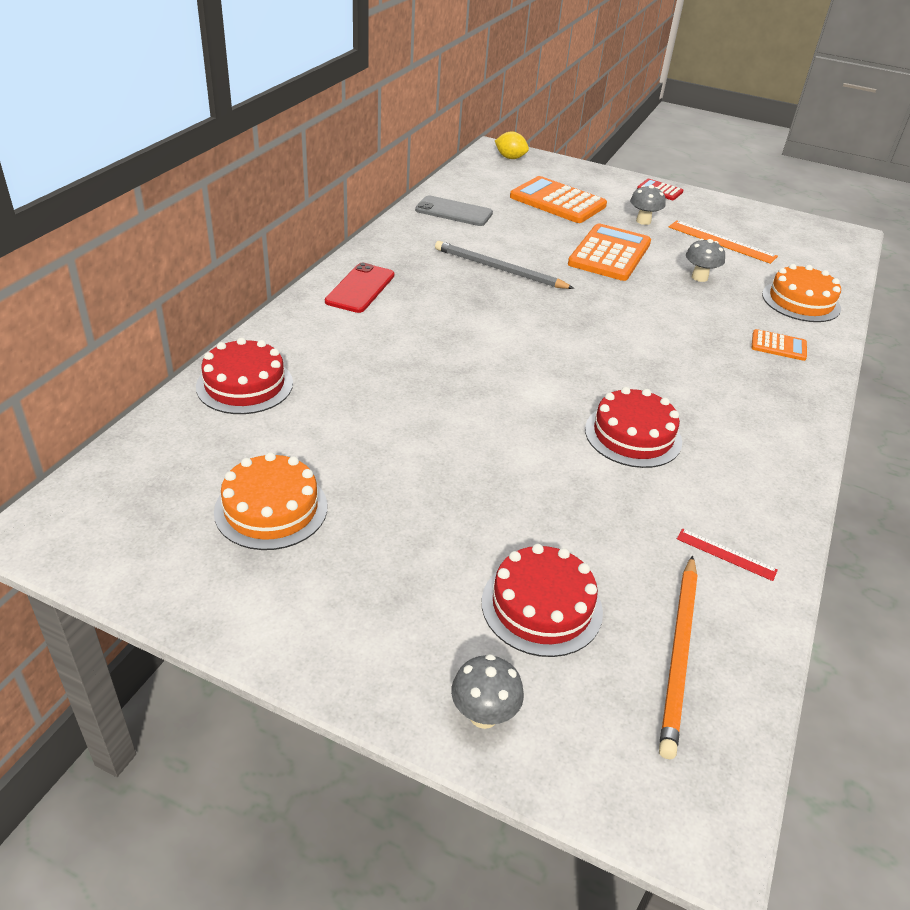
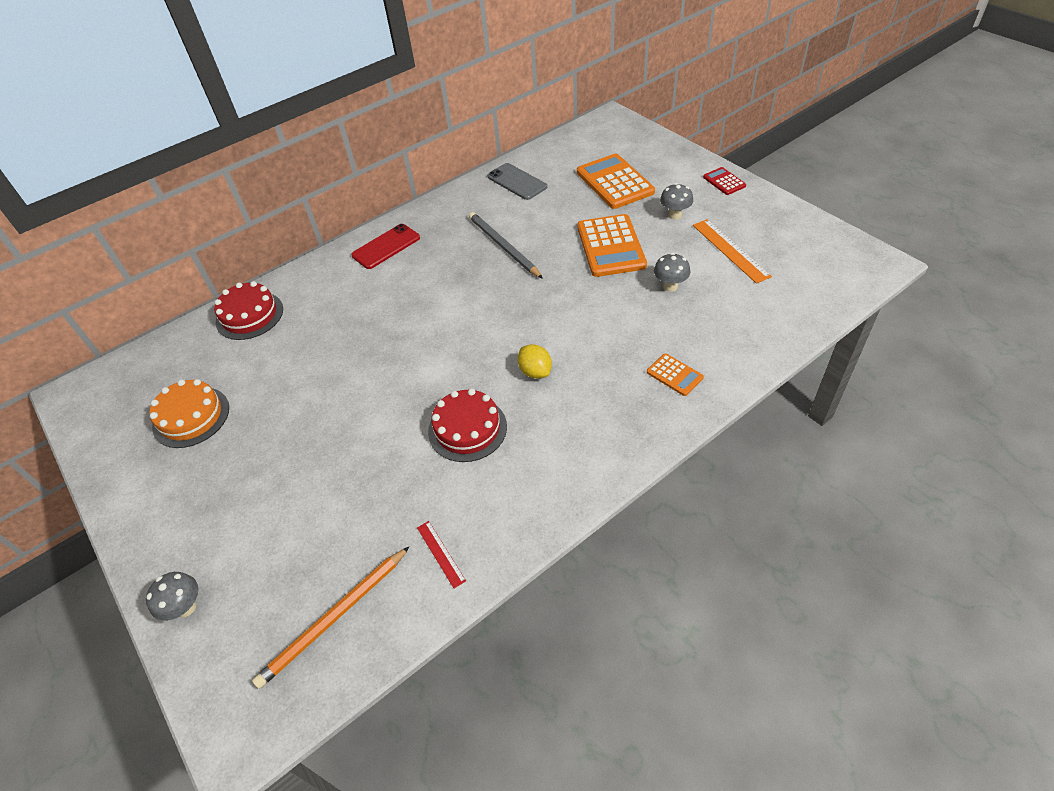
camera: 35 degrees right, 10 degrees up
(510, 158) = (615, 128): yellow lemon -> yellow lemon (535, 372)
(541, 606) = (282, 546): red cake -> none
(610, 254) = (610, 246): orange calculator -> orange calculator turned 120 degrees clockwise
(801, 301) = (745, 332): orange cake -> none

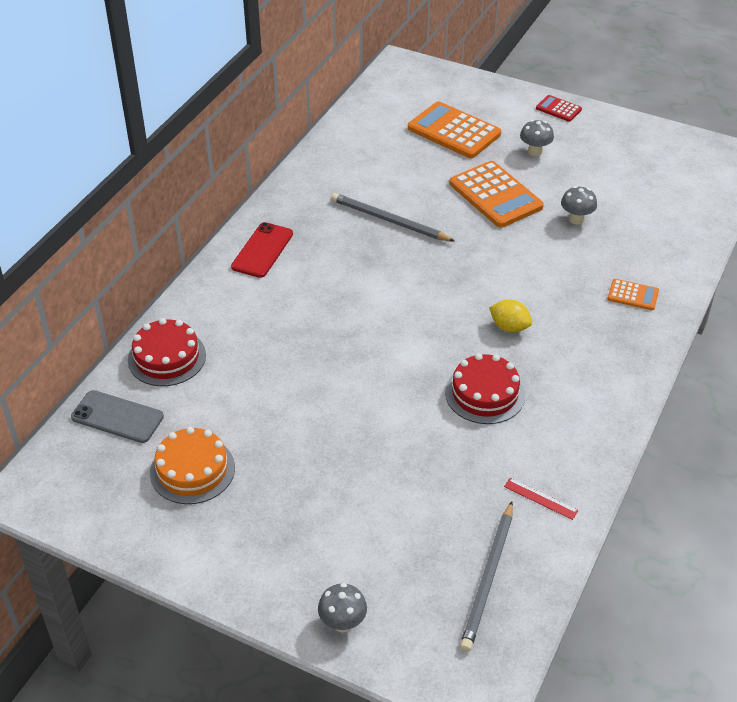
camera: 30 degrees left, 5 degrees down
(334, 618) = (488, 578): orange pencil -> grey pencil
(517, 182) = (352, 152): grey phone -> grey phone (117, 417)
(730, 250) = (607, 173): orange ruler -> none

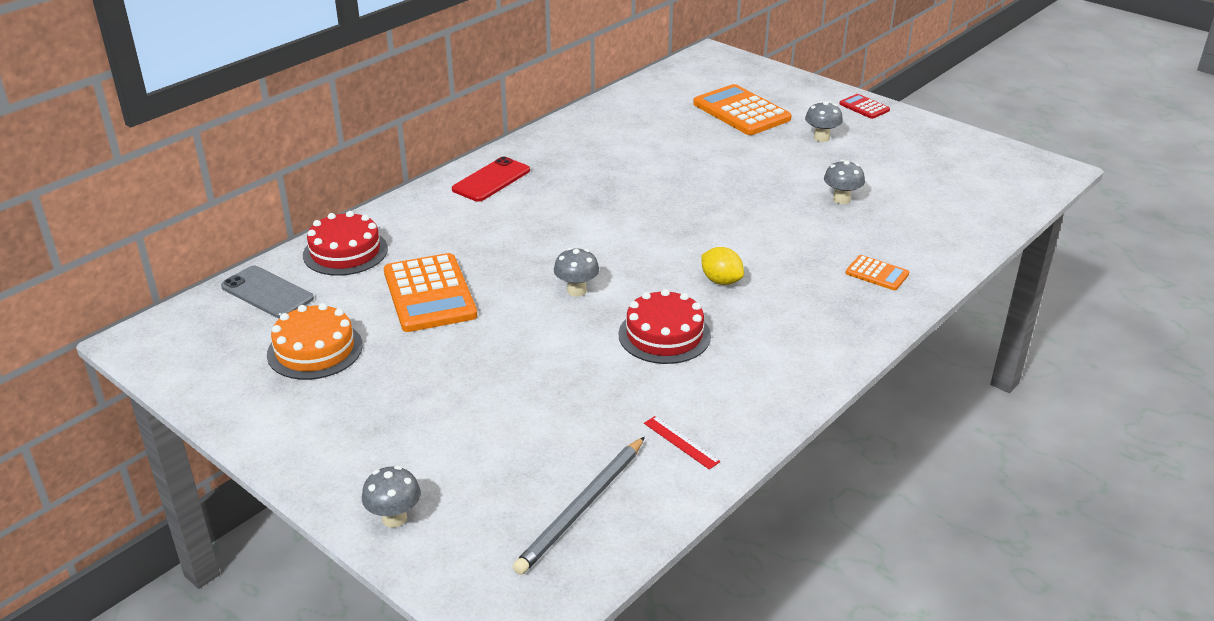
camera: 15 degrees right, 10 degrees down
(389, 220) = (635, 173): grey pencil -> none
(392, 361) = (576, 291): none -> grey mushroom
(495, 195) = (760, 168): orange calculator -> orange calculator (429, 294)

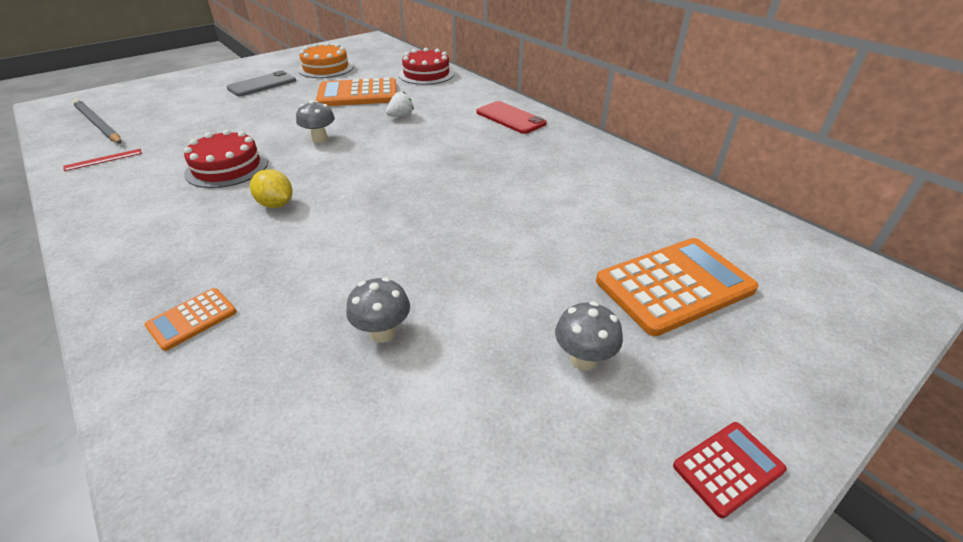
camera: 100 degrees right, 5 degrees up
(267, 293) = (393, 58): grey phone -> grey phone (262, 84)
(394, 518) = (163, 83): grey mushroom -> none
(499, 248) = (401, 116): none -> white strawberry
(721, 281) = (276, 204): yellow lemon -> yellow lemon turned 75 degrees clockwise

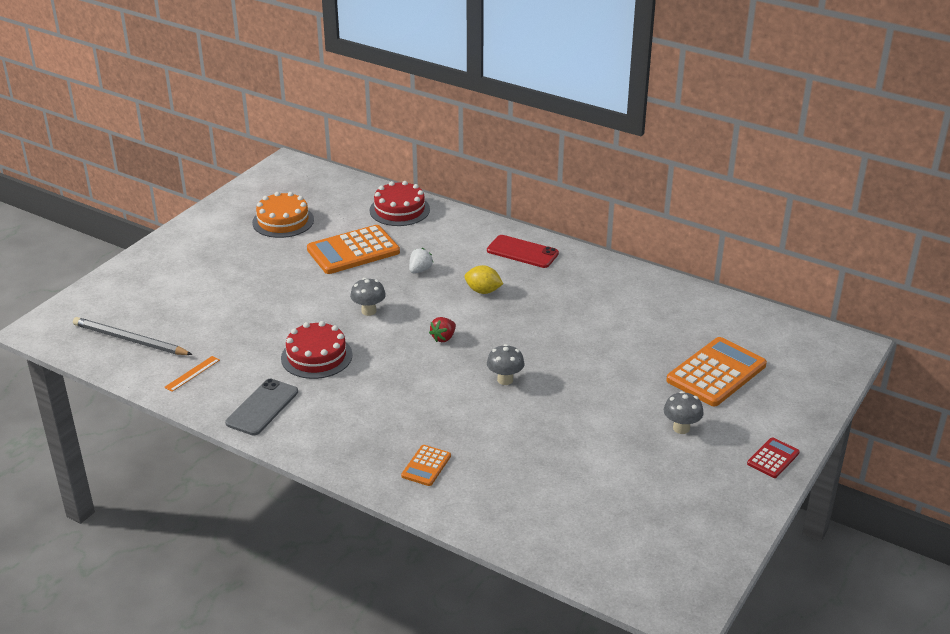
camera: 20 degrees left, 5 degrees down
(103, 160) = (192, 373): red ruler -> orange ruler
(262, 84) = (238, 257): grey phone -> grey phone (262, 407)
(276, 204) = (396, 379): yellow lemon -> yellow lemon (483, 291)
(365, 175) = (443, 338): none -> red strawberry
(383, 332) = (555, 443): grey mushroom -> grey mushroom (505, 380)

